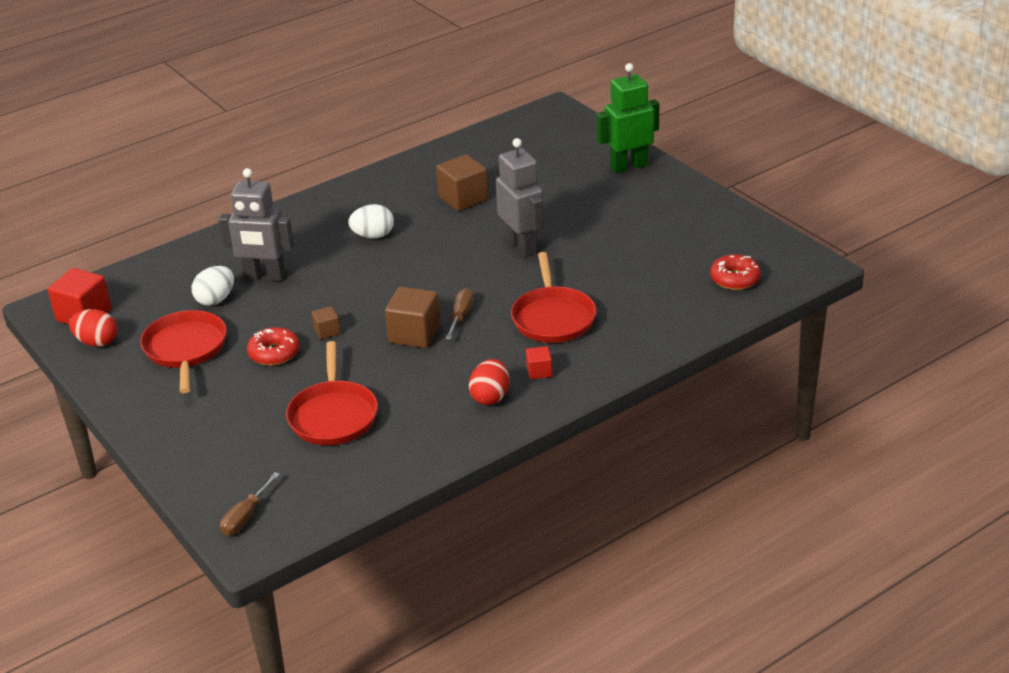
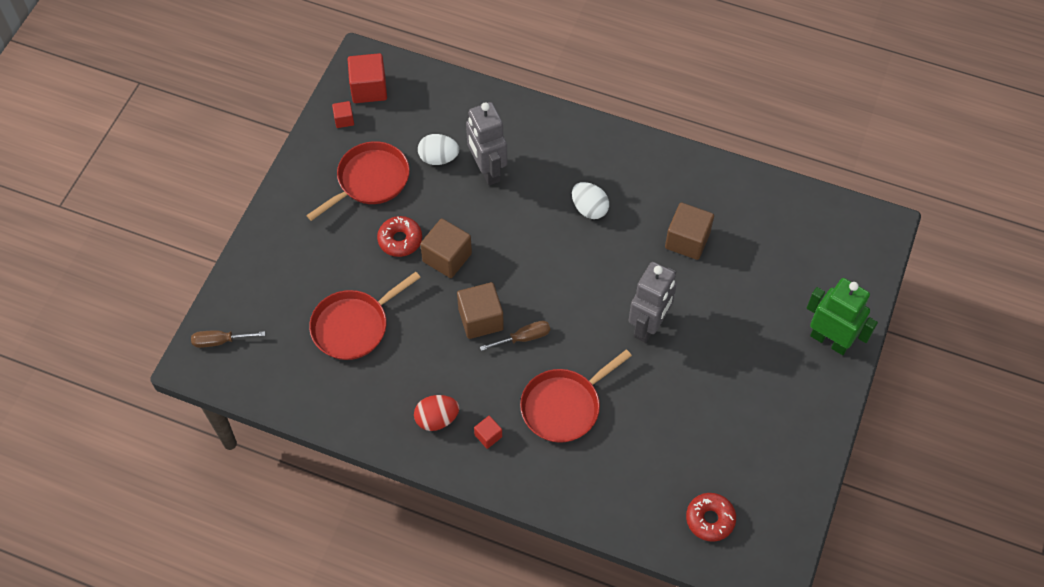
camera: 55 degrees right, 25 degrees up
(97, 342) = (344, 120): red egg -> red cube
(327, 331) = (447, 257): brown cube -> brown cube, size x1.91

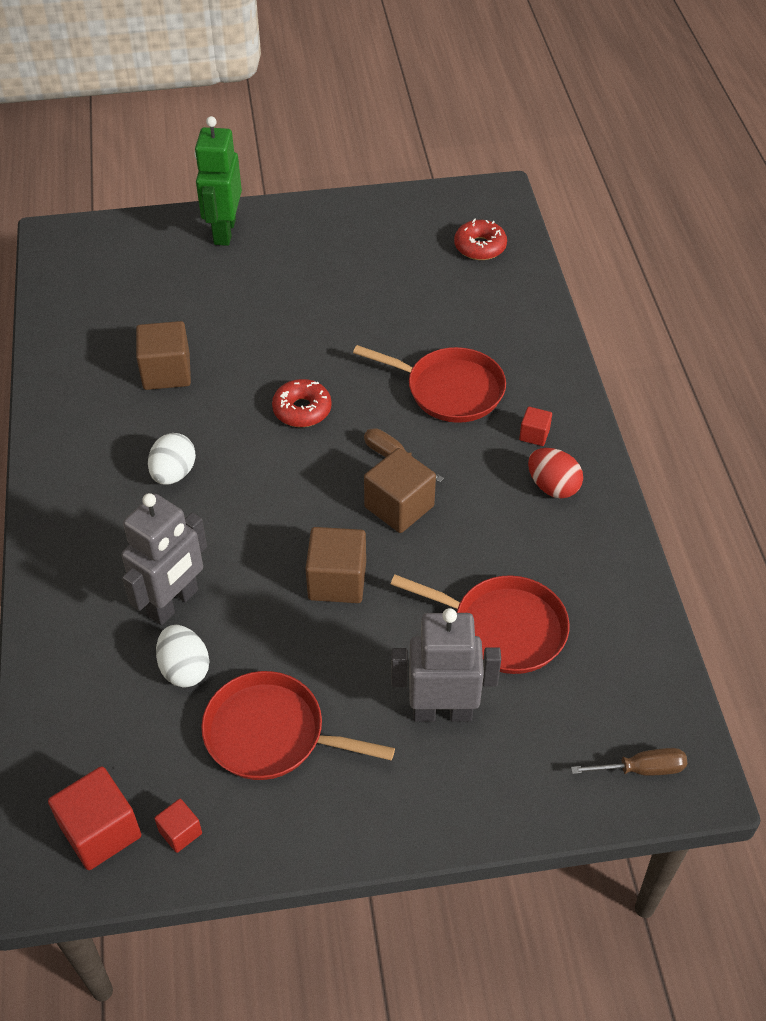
camera: 120 degrees left, 10 degrees down
(220, 341) = (641, 769): brown screwdriver -> brown screwdriver turned 60 degrees counterclockwise
(400, 240) = (345, 645): red donut -> red donut (302, 410)
(648, 326) = (301, 362): grey robot -> grey robot (442, 711)

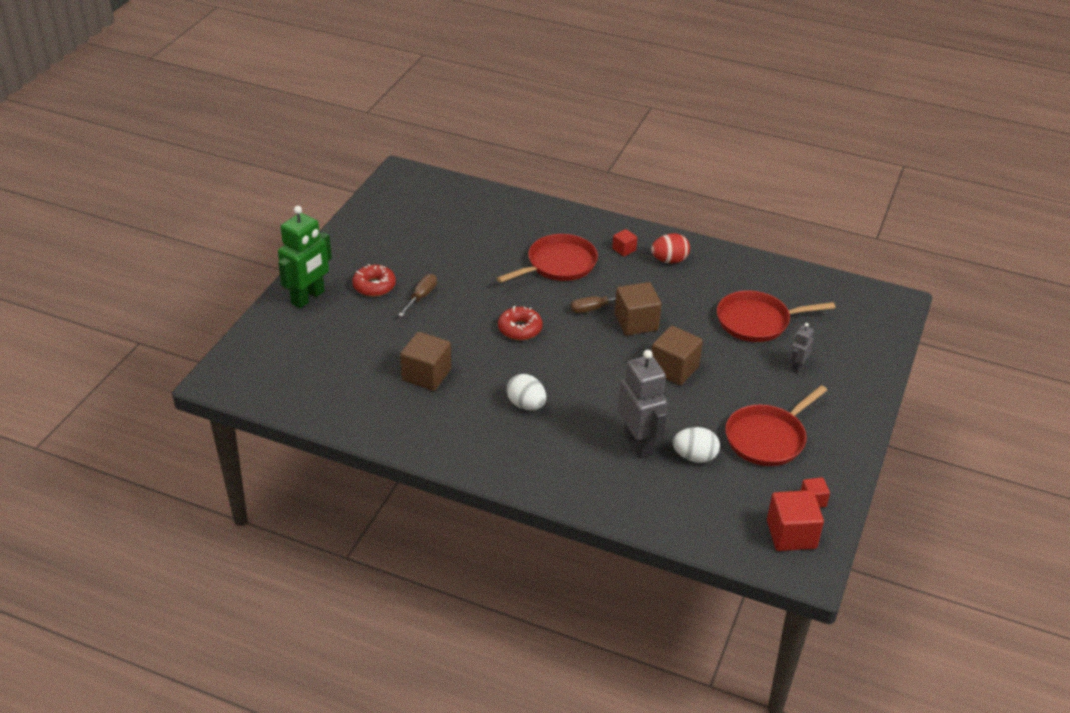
camera: 60 degrees left, 10 degrees down
(224, 232) = (308, 298): green robot -> green robot turned 90 degrees counterclockwise
(442, 711) = (797, 367): grey robot -> grey robot, size x0.50
(480, 247) = (444, 201): red donut -> red donut (374, 286)
(503, 628) = (756, 321): red pan -> red pan turned 150 degrees counterclockwise
(641, 769) = (878, 315): brown screwdriver -> brown screwdriver (421, 297)

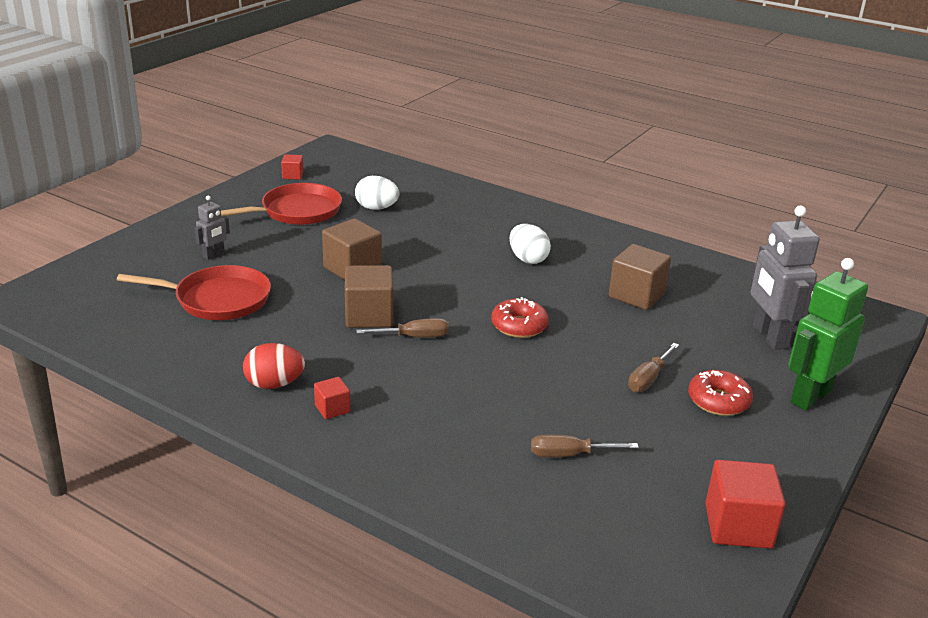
camera: 170 degrees left, 10 degrees down
(472, 240) = (570, 455): none -> brown screwdriver
(558, 264) = (442, 399): red pan -> none
(638, 444) = (424, 221): grey robot -> grey robot (769, 337)
(791, 534) = (328, 163): red cube -> red cube (738, 526)

